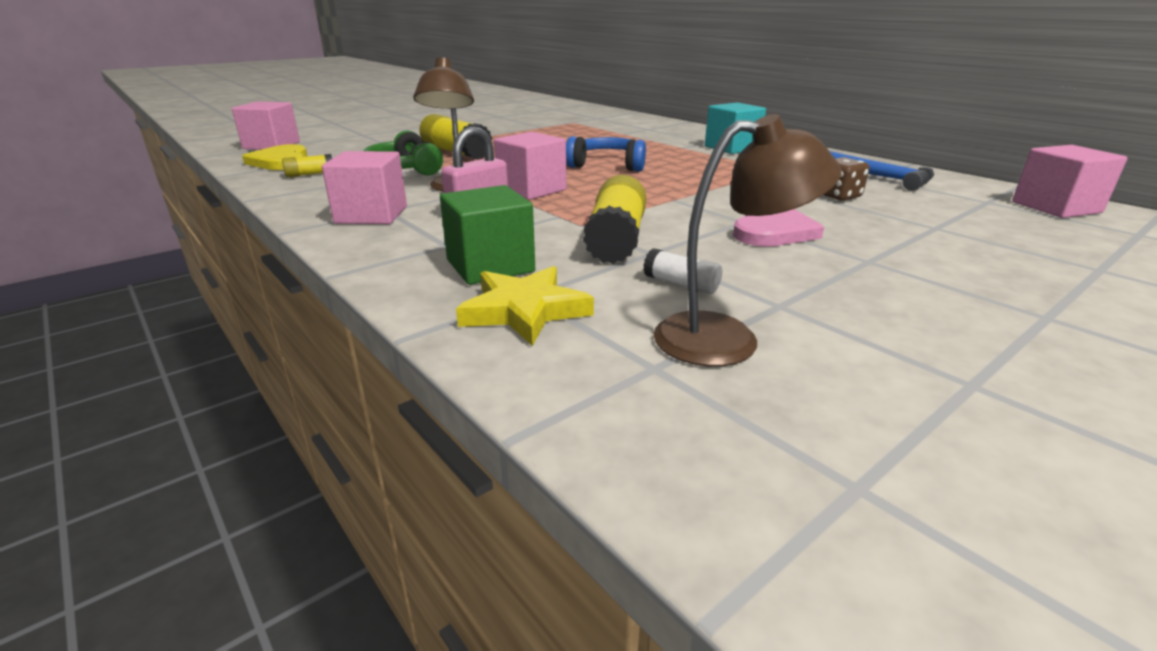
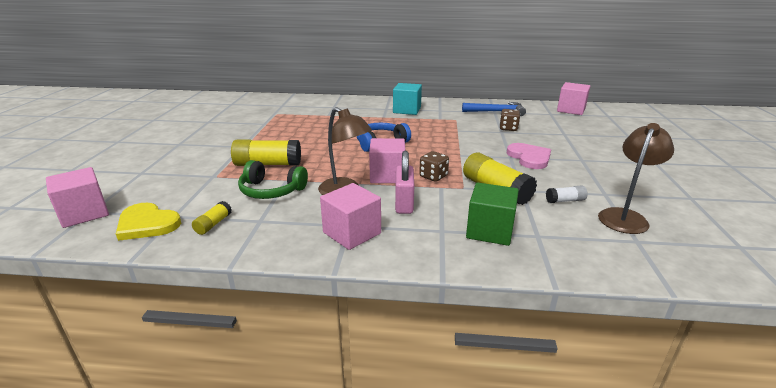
camera: 45 degrees left, 0 degrees up
(524, 310) = (556, 244): yellow star -> none
(577, 205) = (433, 176): none -> brown dice

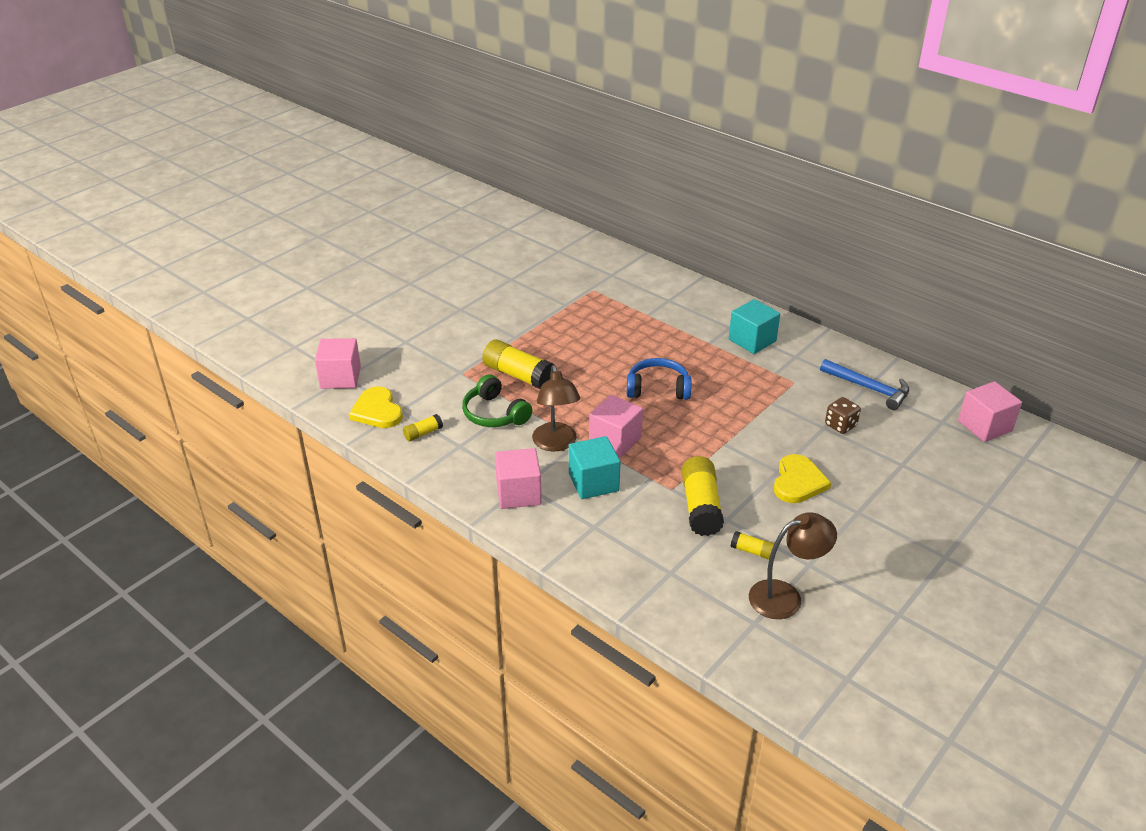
camera: 35 degrees right, 10 degrees up
(404, 204) = (593, 482): pink padlock -> turquoise cube
(433, 176) = (659, 462): brown dice -> none
(490, 231) = (634, 547): green cube -> none
(529, 158) = (798, 482): pink heart -> yellow heart
(565, 200) = (752, 551): white glue stick -> yellow glue stick

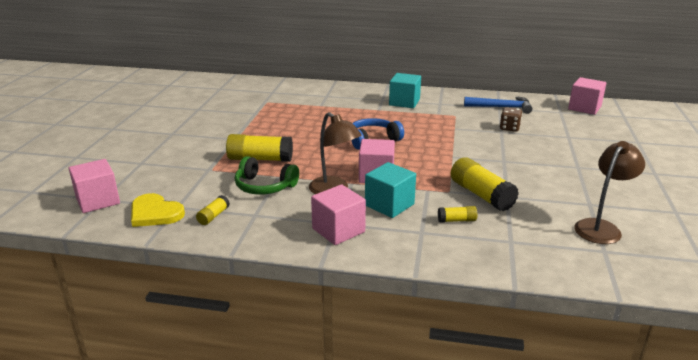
camera: 30 degrees left, 10 degrees down
(752, 551) = (547, 209): yellow glue stick -> yellow glue stick (457, 220)
(798, 482) = (523, 162): yellow heart -> none

